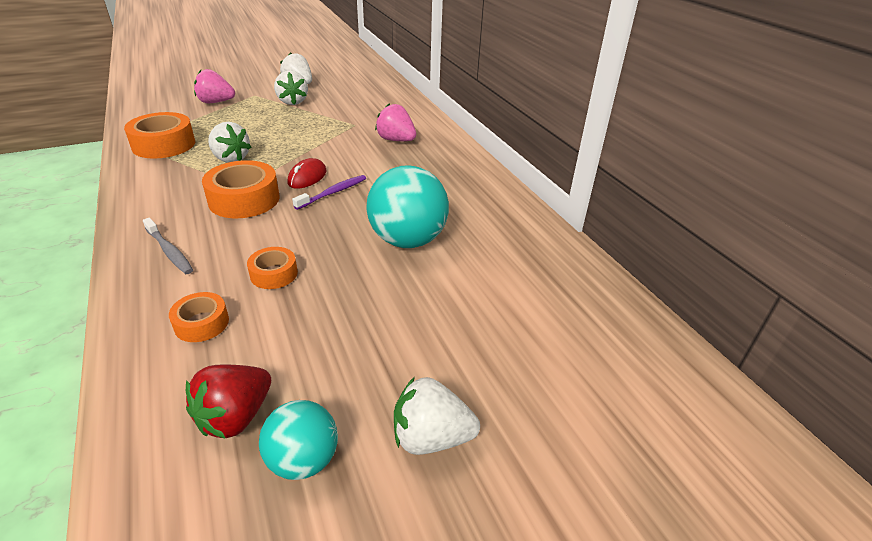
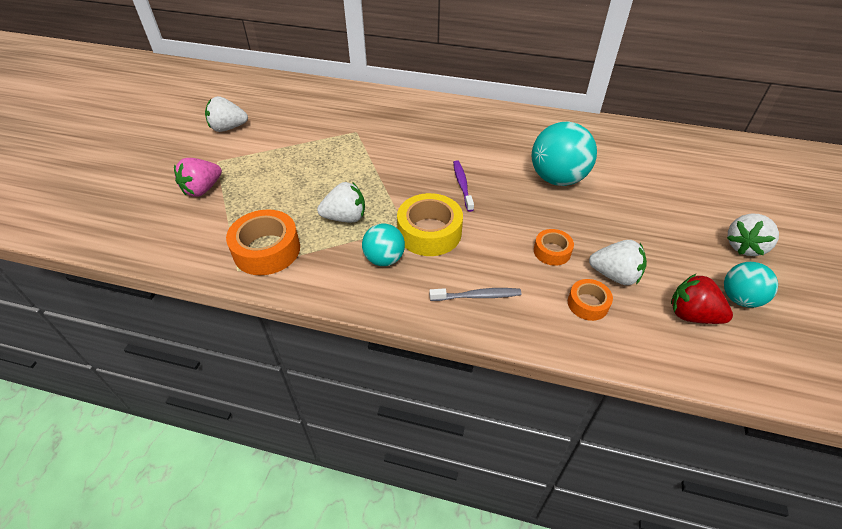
camera: 50 degrees left, 10 degrees up
(189, 191) = (384, 259): none -> turquoise ball
(235, 417) = (692, 315): red strawberry -> red strawberry turned 135 degrees clockwise
(244, 199) = (429, 232): orange tape -> yellow tape
(292, 102) = (265, 145): white strawberry -> white strawberry (614, 275)
(307, 177) = (424, 188): red mouse -> none
(396, 140) = (408, 124): pink strawberry -> none

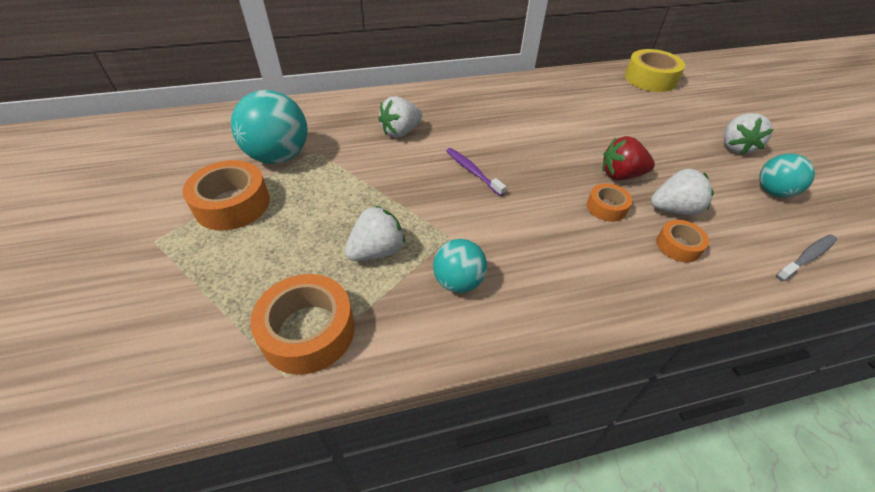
camera: 30 degrees left, 0 degrees up
(202, 189) = (157, 285): pink strawberry -> none
(228, 128) = (142, 194): white strawberry -> white strawberry (401, 132)
(276, 153) = (232, 204): none -> orange tape
(429, 232) = (481, 233): yellow tape -> yellow tape (650, 79)
(477, 296) = (582, 281): grey toothbrush -> grey toothbrush (806, 257)
(557, 178) = (551, 137): turquoise ball -> turquoise ball (279, 156)
(692, 315) = (757, 220): red strawberry -> red strawberry (621, 175)

